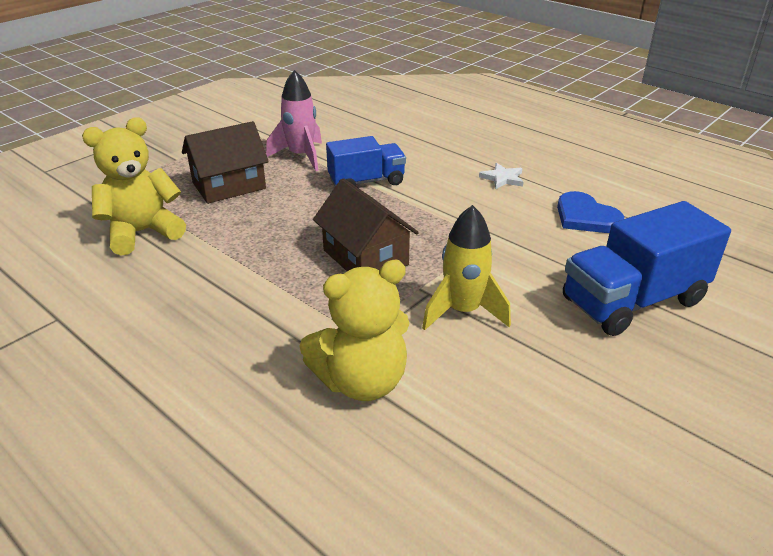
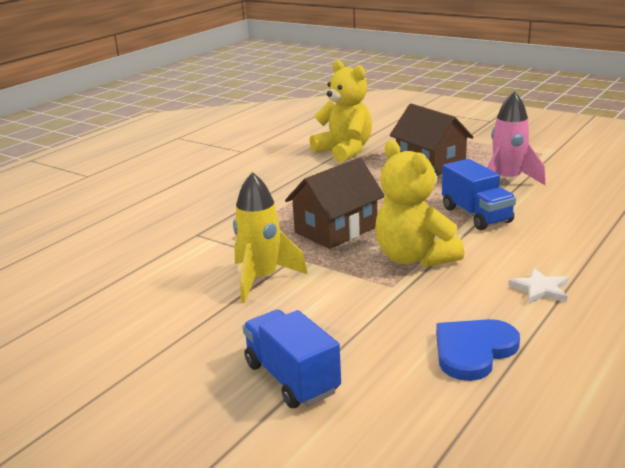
camera: 85 degrees right, 10 degrees down
(362, 381) = (175, 246): yellow teddy bear -> yellow teddy bear (414, 258)
(633, 301) = (291, 378): blue truck -> blue truck, size x0.65

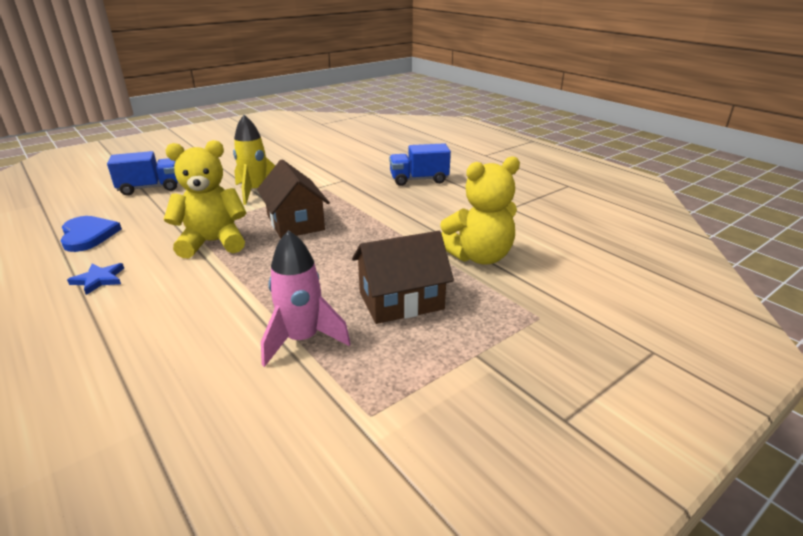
camera: 105 degrees right, 5 degrees up
(476, 215) = (245, 290): blue truck -> blue truck (419, 180)
(540, 289) = (99, 280): white star -> blue star

